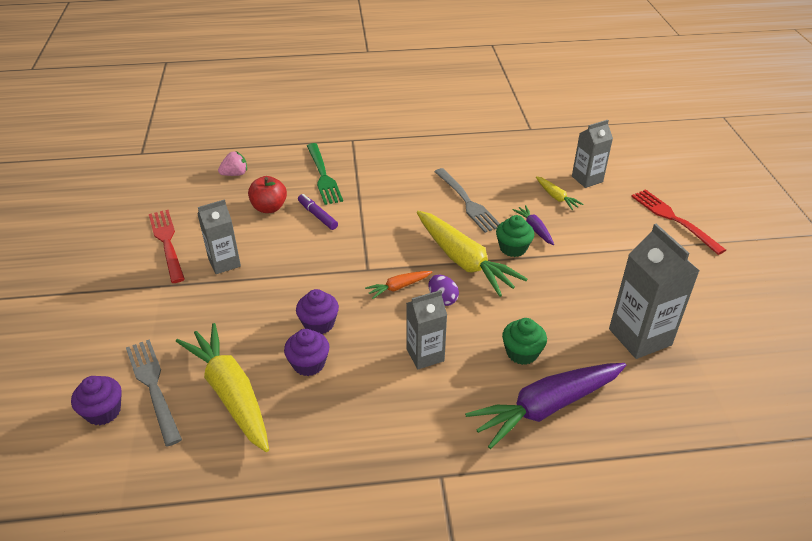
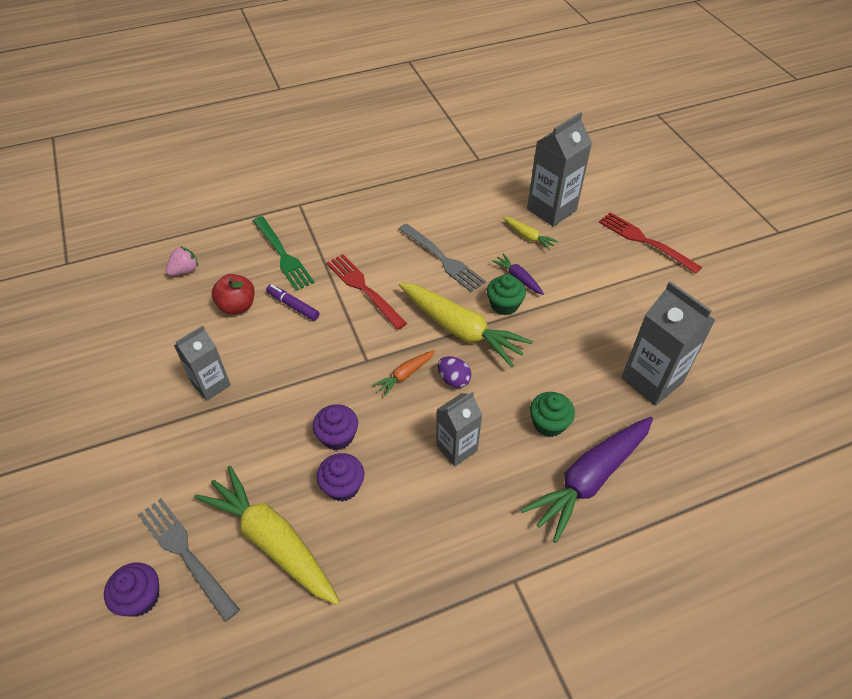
camera: 15 degrees left, 10 degrees up
(167, 243) = (138, 373): red fork -> red fork (364, 289)
(587, 179) = (551, 210): grey carton -> grey carton, size x1.56

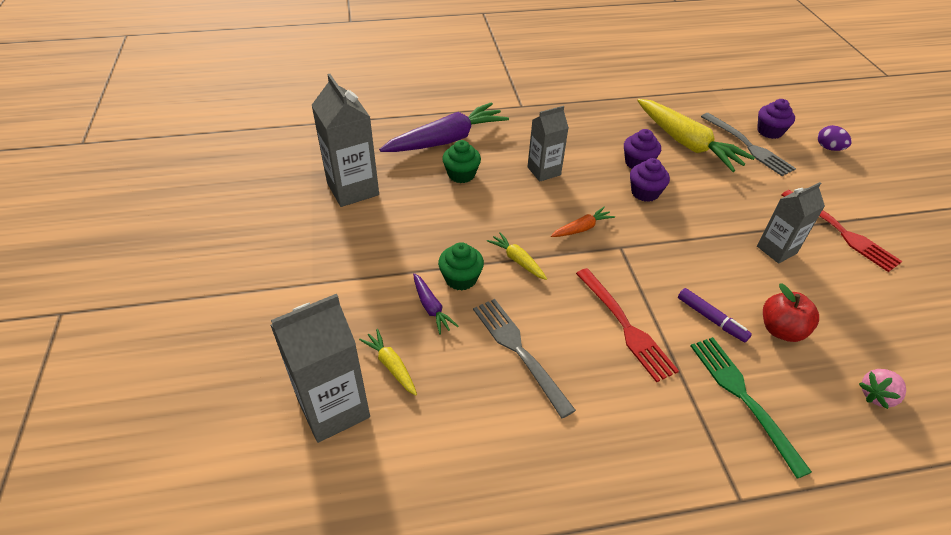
camera: 170 degrees left, 5 degrees down
(453, 379) = (535, 217): purple egg -> purple egg (829, 148)
(460, 329) = (517, 260): yellow carrot -> yellow carrot, size x0.46
(645, 241) = (241, 330): red fork -> red fork (841, 232)

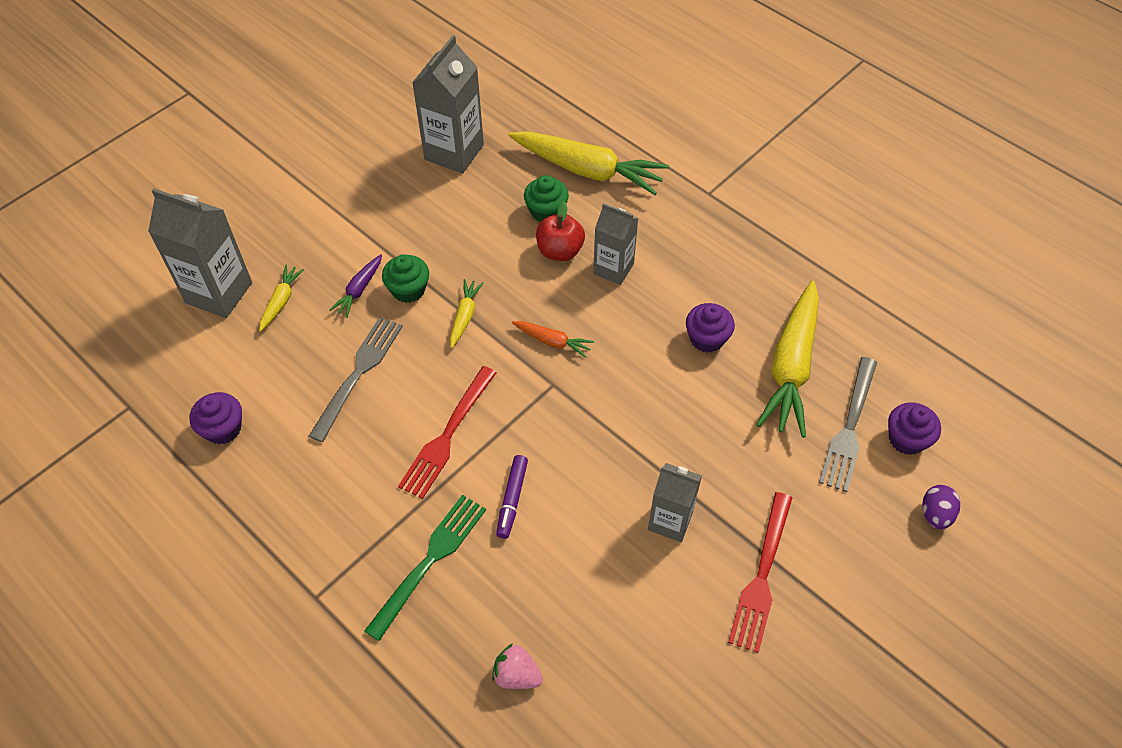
camera: 55 degrees right, 10 degrees up
(446, 140) = (587, 170): purple carrot -> yellow carrot
(645, 192) = (659, 367): purple cupcake -> purple cupcake (223, 428)
(781, 330) = (544, 564): red apple -> red apple (560, 251)

